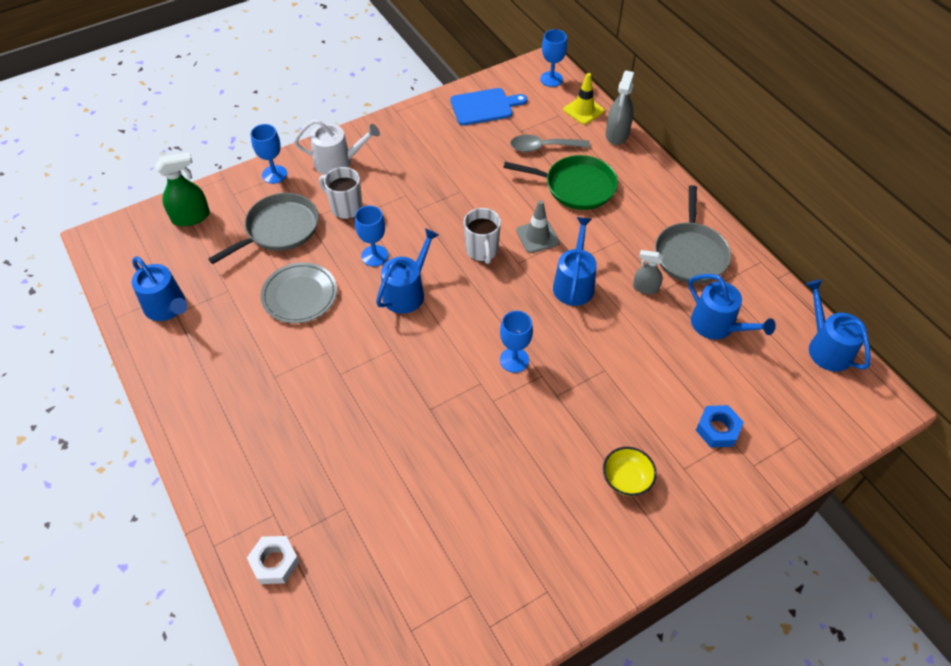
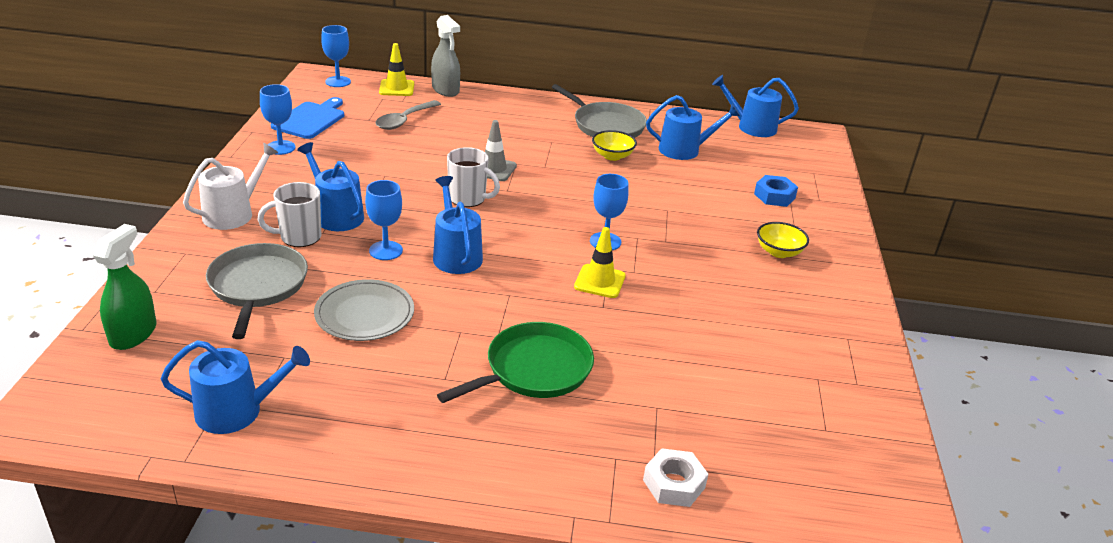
camera: 55 degrees left, 20 degrees down
(274, 174) = (177, 254): blue goblet -> blue goblet (280, 147)
(458, 388) = (599, 281): none -> yellow traffic cone
(574, 284) = (566, 179): blue watering can -> blue watering can (336, 215)
(576, 186) = (469, 130): green pan -> green pan (534, 370)
(645, 288) = (612, 156): grey spray bottle -> yellow bowl

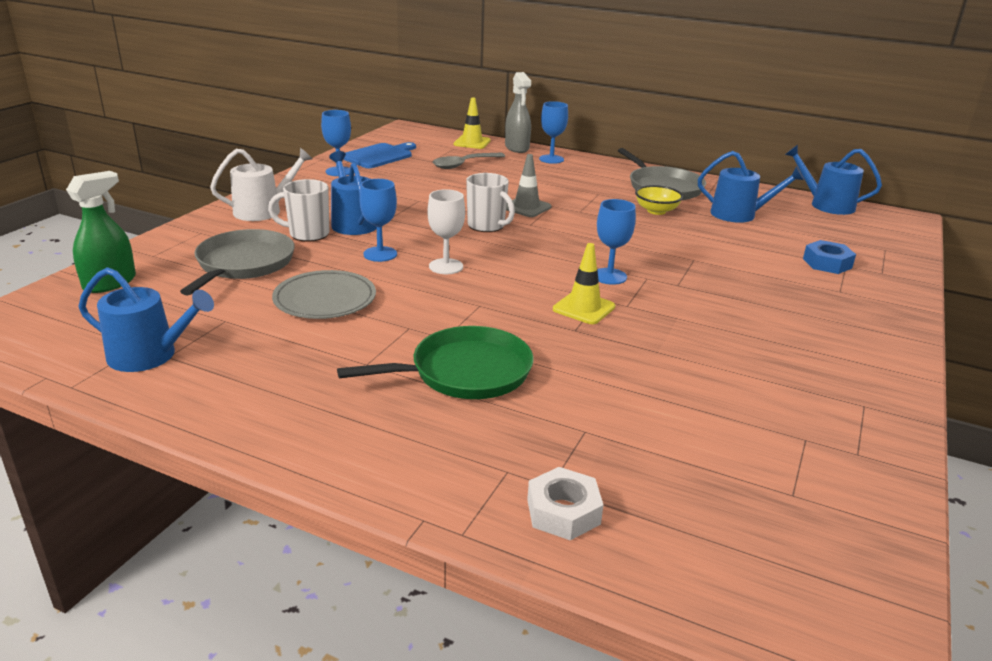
camera: 20 degrees right, 5 degrees down
(338, 82) = (422, 134): blue goblet -> blue goblet (551, 159)
(456, 255) = (446, 266): blue watering can -> white goblet
(779, 252) = (809, 312): yellow bowl -> none

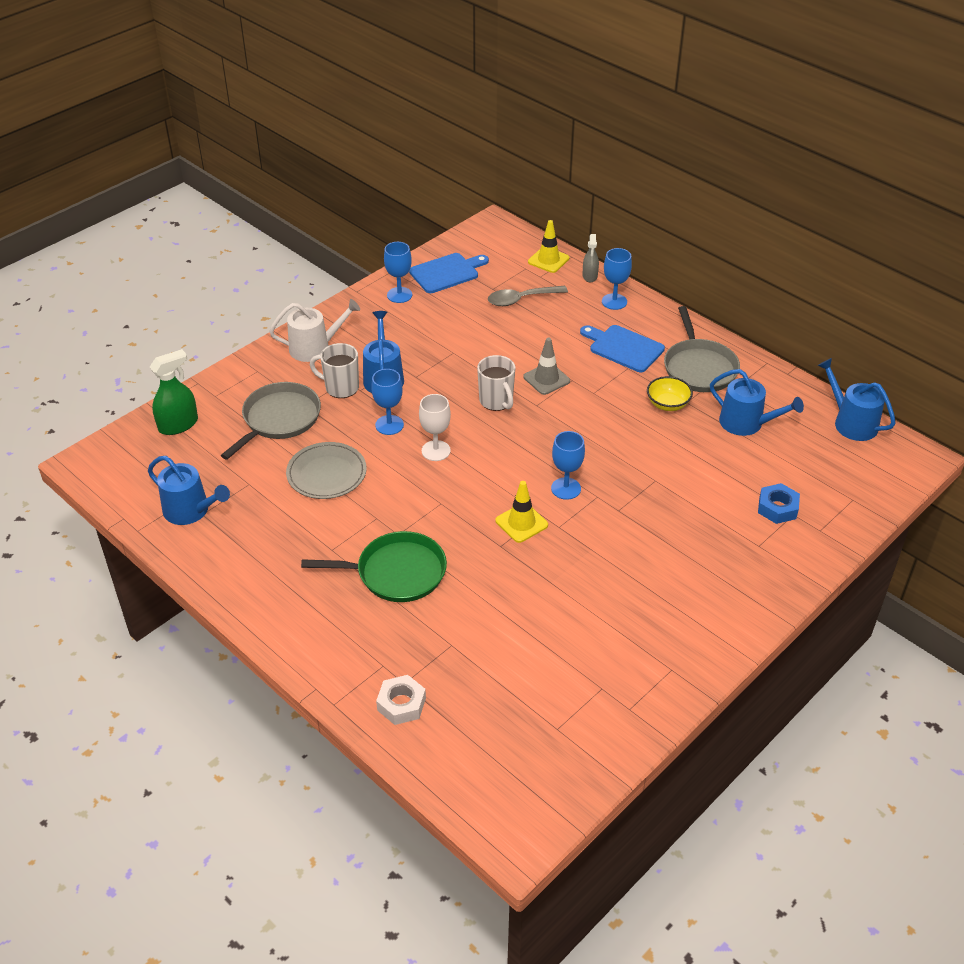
camera: 20 degrees right, 15 degrees up
(517, 148) = (590, 276): grey spray bottle -> grey spray bottle, size x0.64
(584, 183) = (624, 347): none -> blue cutting board

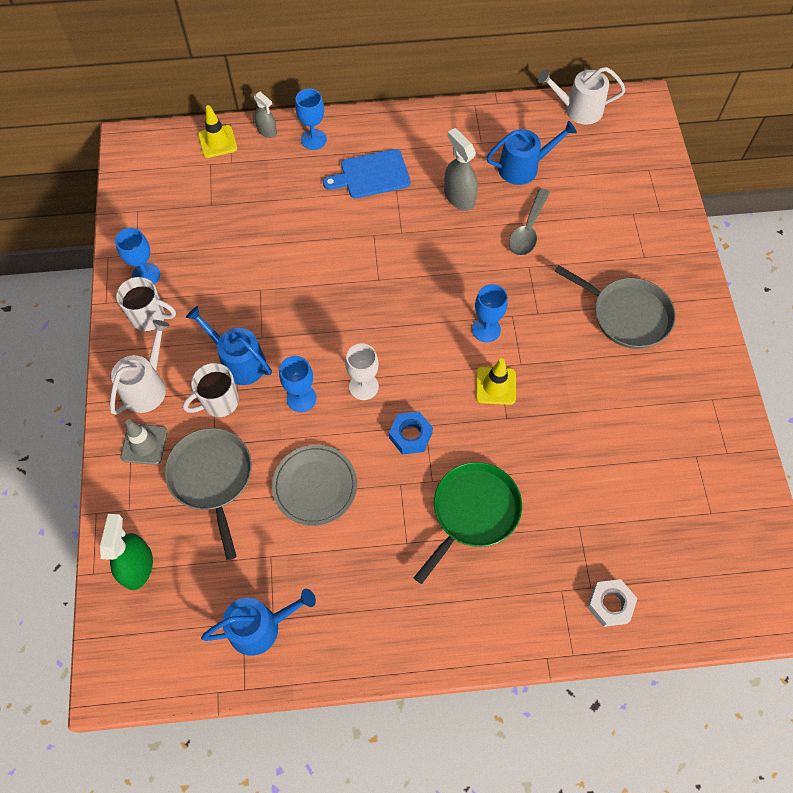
camera: 50 degrees left, 20 degrees up
(447, 273) = (155, 220): blue cutting board -> none
(496, 401) = (347, 303): white mug -> white mug (149, 317)
(521, 299) = (245, 196): grey spoon -> grey spoon (528, 230)
(546, 379) = (356, 250): grey traffic cone -> grey traffic cone (144, 444)
(667, 404) = (459, 197): yellow bowl -> grey spray bottle
(699, 368) = (440, 147): grey pan -> grey pan (627, 315)
(777, 508) = (619, 217): blue nut -> blue nut (410, 435)
(851, 423) = (578, 109): blue watering can -> white watering can

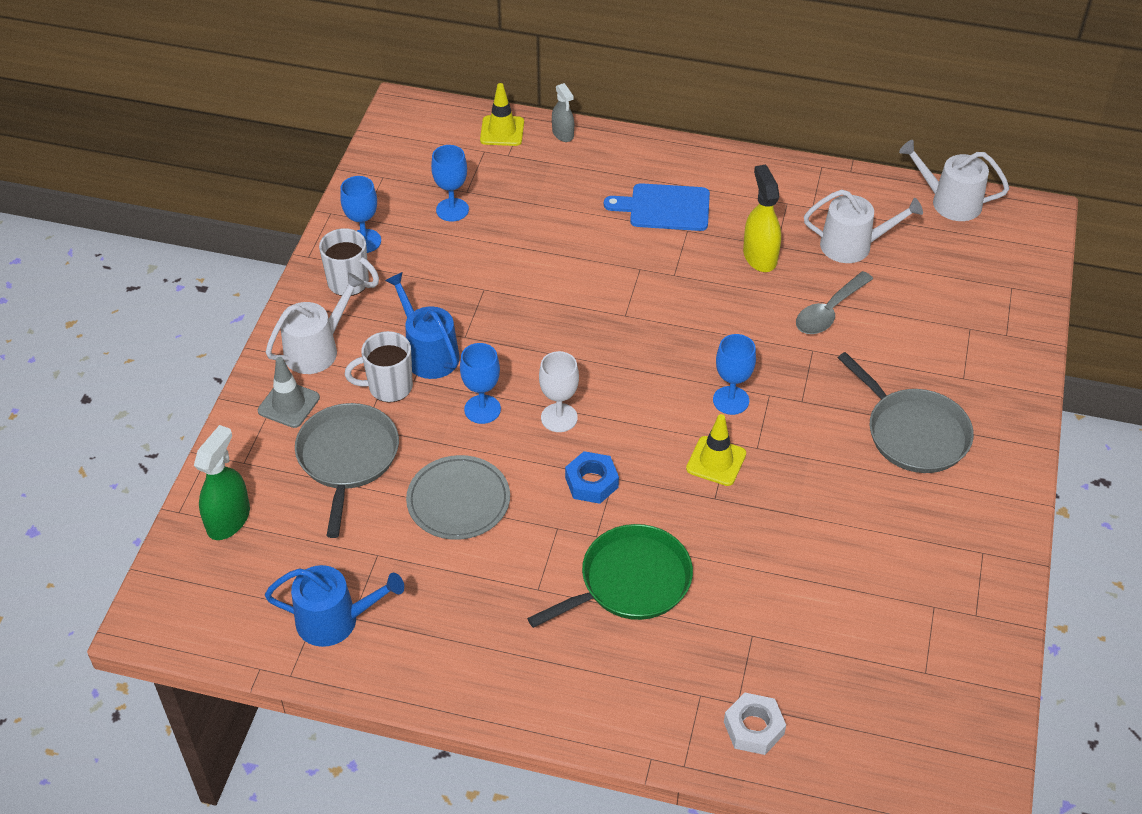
camera: 20 degrees right, 15 degrees down
(313, 139) = (613, 155): blue goblet -> blue goblet (452, 210)
(459, 197) = (759, 256): grey spray bottle -> yellow spray bottle
(523, 167) = (852, 245): blue watering can -> white watering can

